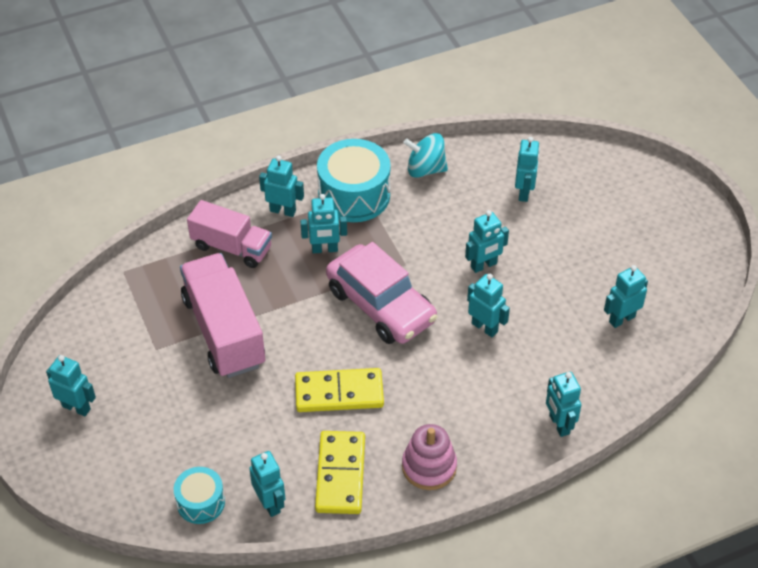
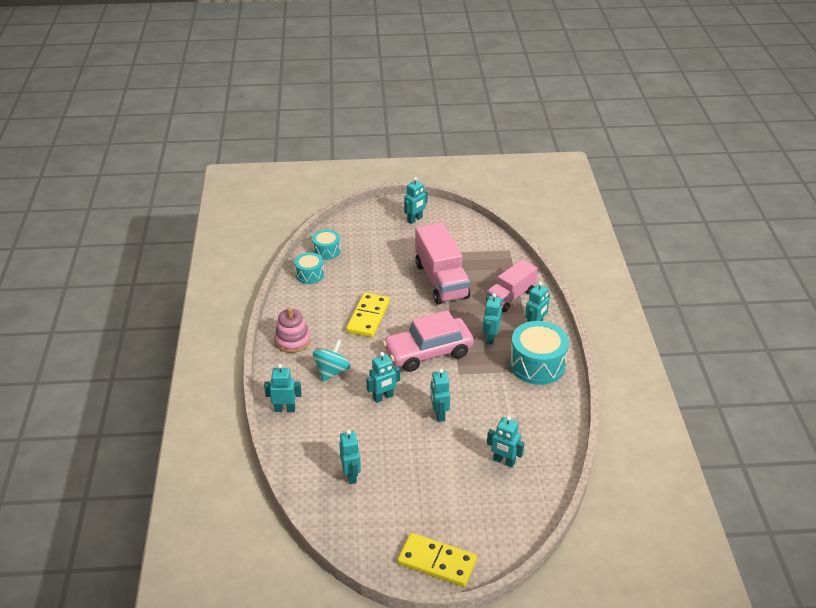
camera: 110 degrees right, 10 degrees down
(224, 331) = (441, 280): pink truck -> pink truck turned 75 degrees clockwise
(270, 503) = (310, 274): turquoise robot -> turquoise drum
(340, 474) = (310, 304): yellow domino -> yellow domino (437, 562)
(425, 169) = (551, 410): turquoise spinning top -> turquoise spinning top (332, 371)

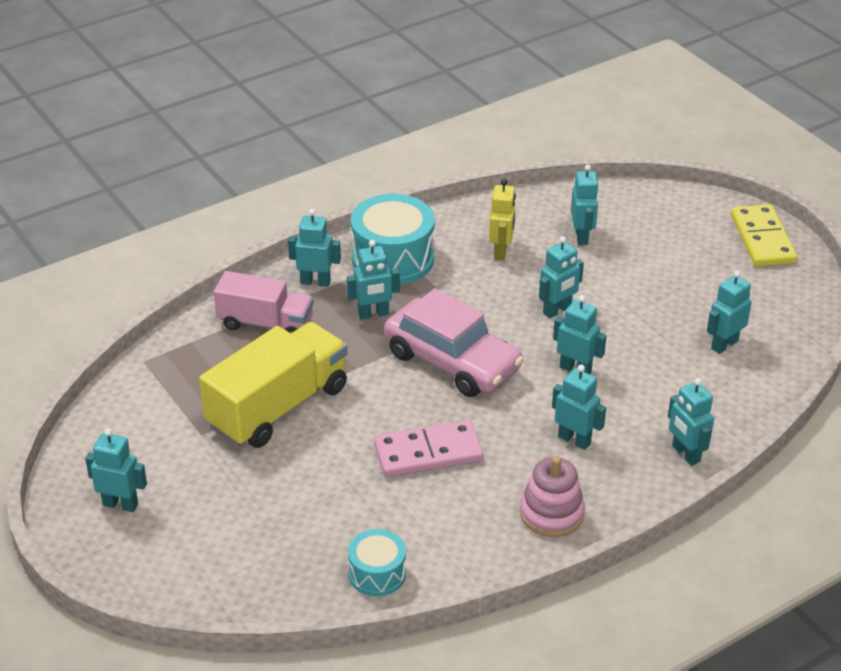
camera: 120 degrees left, 0 degrees up
(326, 251) = (294, 583): turquoise drum -> none
(332, 371) = (574, 440): turquoise spinning top -> turquoise robot
(368, 317) = (428, 452): yellow domino -> pink domino
(441, 280) = (278, 407): pink truck -> yellow truck
(513, 414) = (501, 251): none -> yellow robot

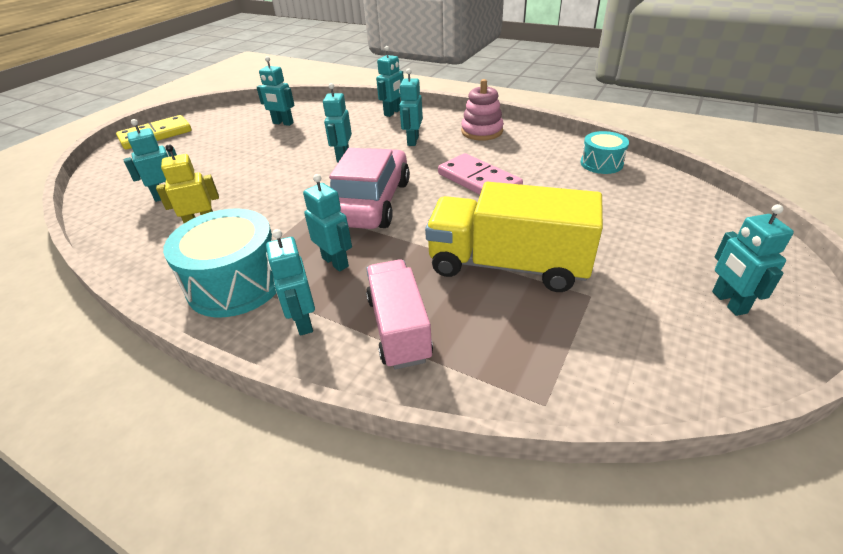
camera: 115 degrees left, 0 degrees up
(557, 310) = (277, 180): turquoise robot -> none

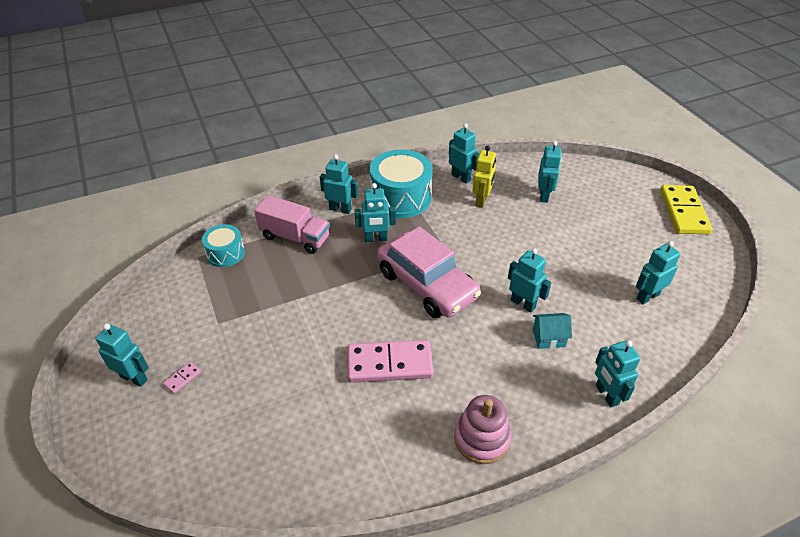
camera: 125 degrees right, 5 degrees up
(367, 139) = (548, 338): none -> turquoise house
(412, 141) = (512, 368): turquoise robot -> turquoise robot (461, 177)
(507, 265) = (283, 307): yellow truck -> none
(601, 163) = (318, 479): turquoise drum -> turquoise drum (225, 253)
(669, 270) = (182, 378): none -> pink domino

